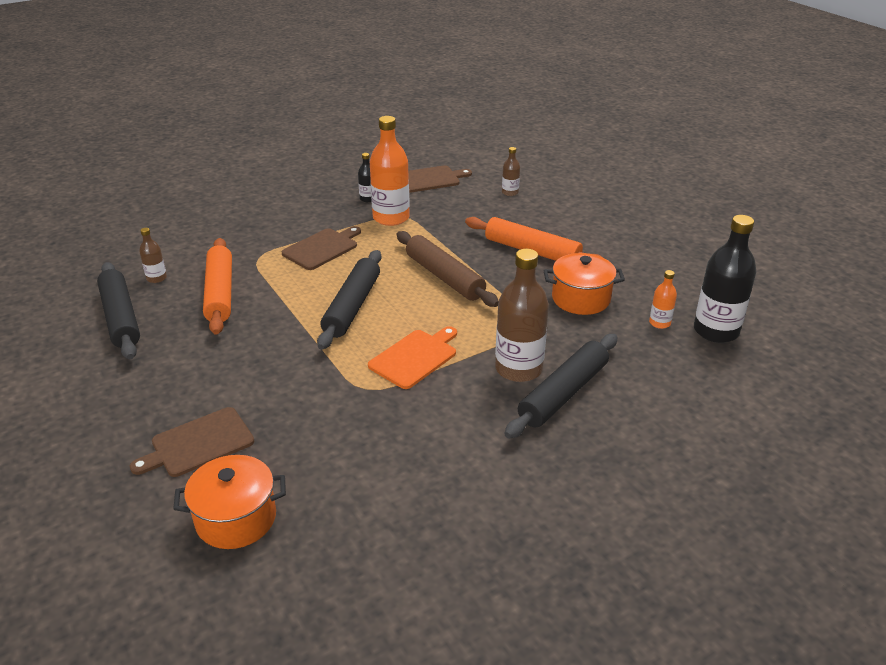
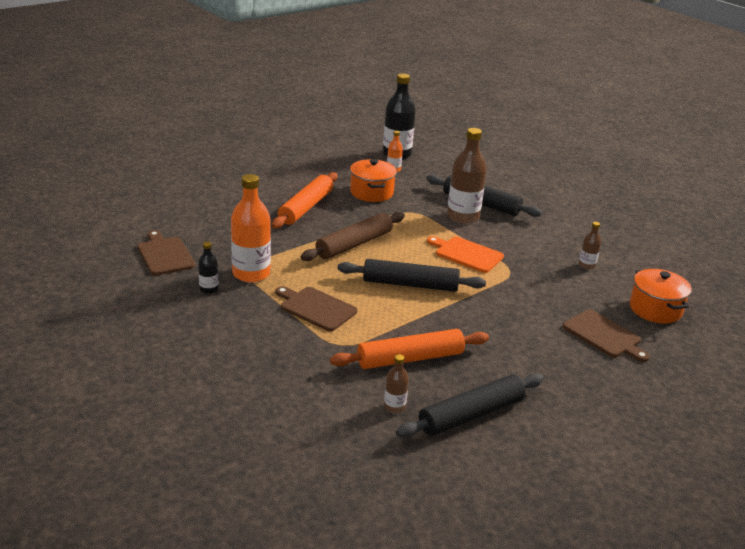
camera: 100 degrees left, 5 degrees down
(510, 192) = (198, 214): brown bottle -> brown bottle (587, 265)

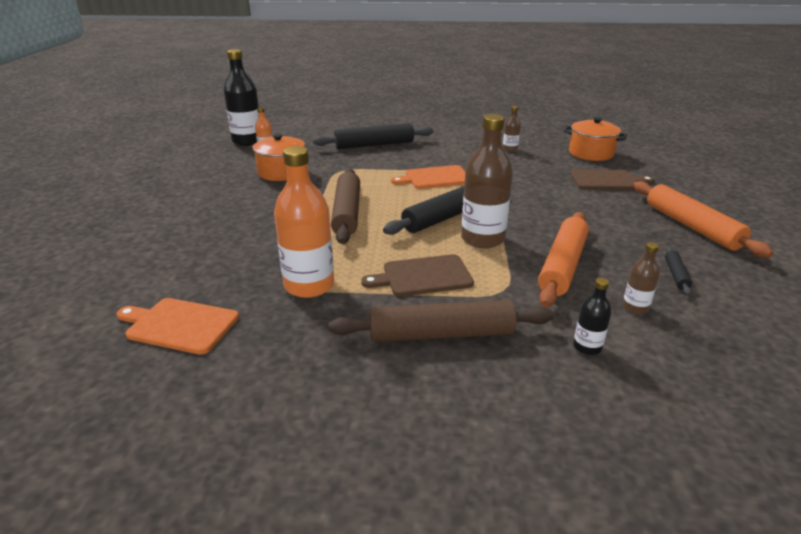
camera: 45 degrees left, 0 degrees up
(165, 255) = (179, 325): brown cutting board -> orange cutting board
(209, 289) = (296, 325): black bottle -> black bottle (587, 347)
(262, 340) = (441, 334): none -> brown rolling pin
(306, 207) = (248, 207): orange rolling pin -> orange rolling pin (691, 226)
(463, 217) = (381, 157): brown bottle -> brown bottle (482, 239)
(471, 414) = (676, 275): black rolling pin -> black rolling pin, size x0.46

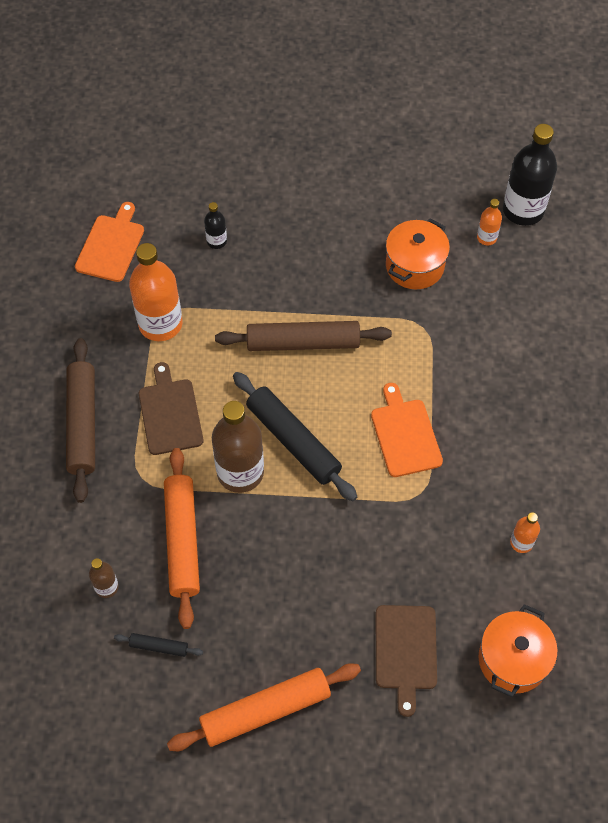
camera: 90 degrees right, 30 degrees up
(374, 145) = (522, 362): black rolling pin -> none
(510, 149) = (521, 542): brown bottle -> orange bottle
(563, 266) = (182, 540): orange rolling pin -> orange rolling pin turned 60 degrees clockwise
(587, 347) = (55, 530): black bottle -> black bottle (216, 241)

